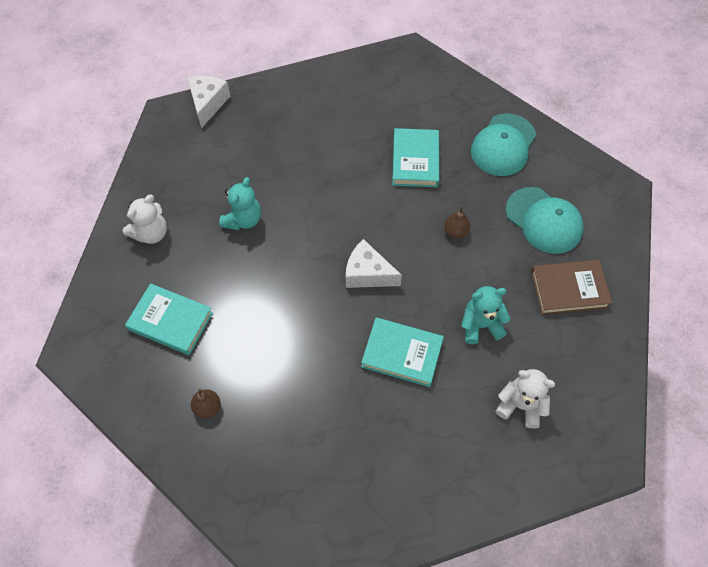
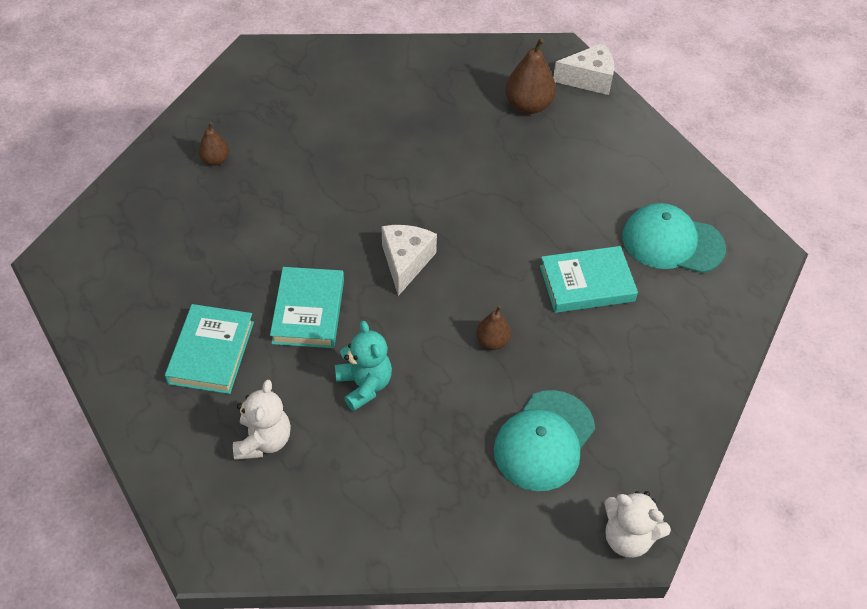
camera: 75 degrees right, 10 degrees down
(151, 233) = (403, 74): white teddy bear -> white teddy bear (628, 537)
(170, 321) = (305, 112): turquoise book -> turquoise book (211, 352)
(223, 151) = (528, 106): none -> brown pear
(243, 219) = (443, 141): turquoise teddy bear -> none
(503, 145) = (653, 378): turquoise cap -> turquoise cap (672, 242)
(569, 289) = (442, 481): brown book -> none

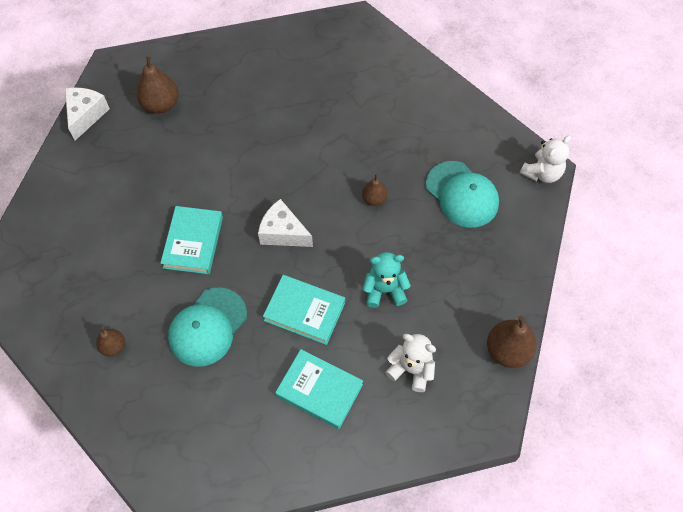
camera: 70 degrees left, 10 degrees up
(322, 549) = (507, 351): none -> brown pear
(587, 283) = (345, 127): turquoise book -> turquoise book (193, 242)
(589, 79) = (152, 57): white cheese -> white cheese (86, 115)
(672, 242) = (329, 66): turquoise cap -> turquoise cap (207, 327)

